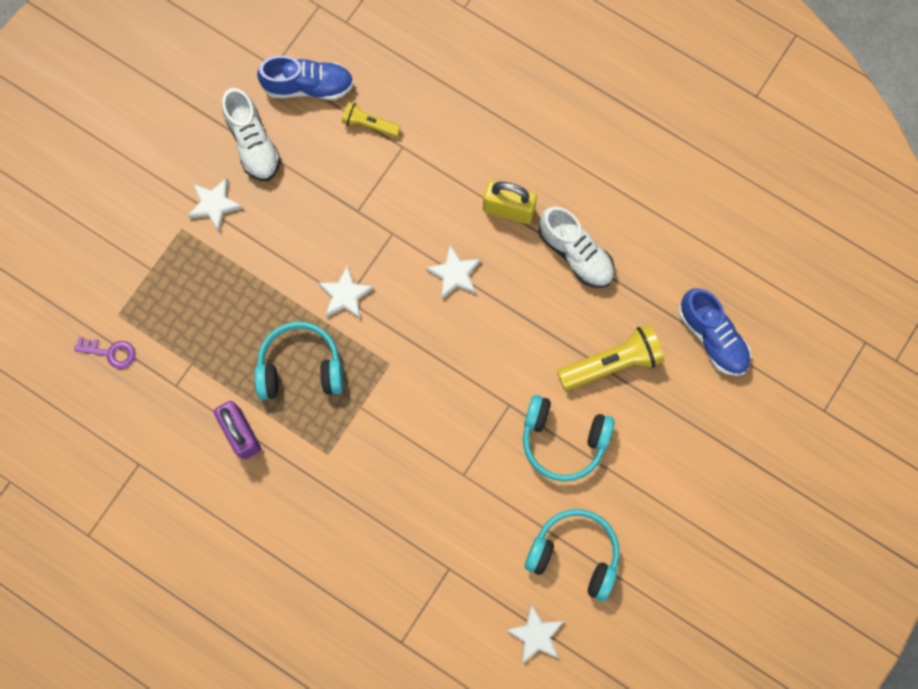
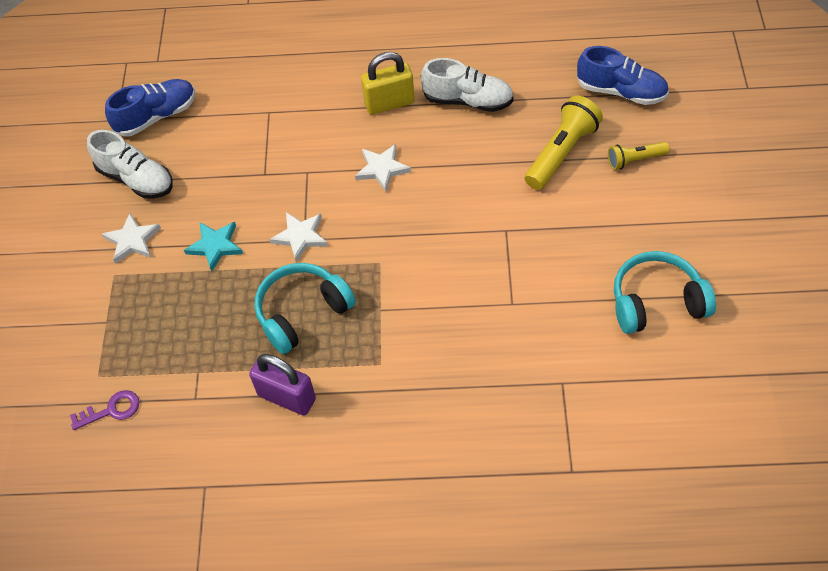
camera: 30 degrees left, 20 degrees down
(274, 256) = (215, 246): none -> turquoise star
(369, 124) = (229, 113): yellow flashlight -> yellow flashlight (635, 160)
(536, 635) = (681, 384): white star -> none
(563, 440) = (571, 227): turquoise headphones -> none

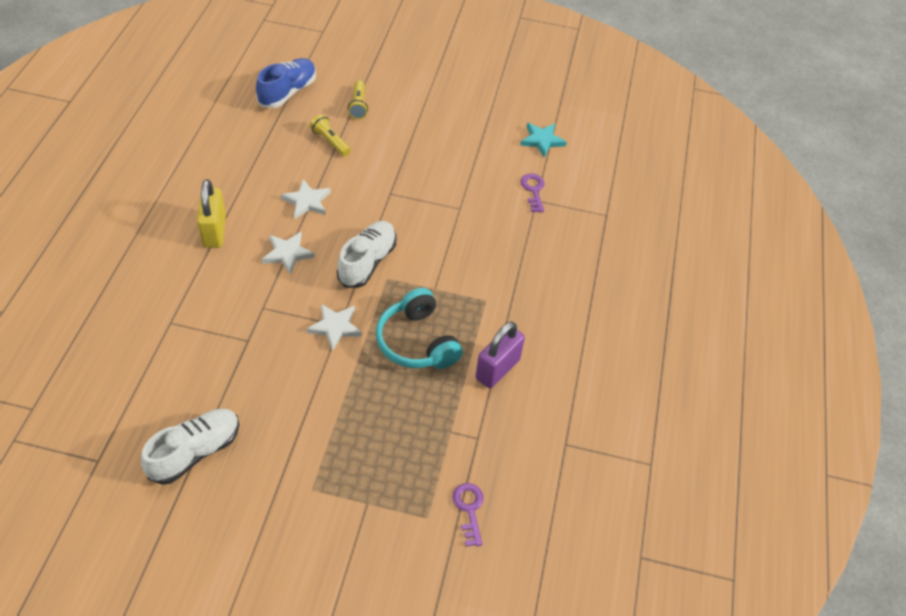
camera: 85 degrees left, 5 degrees down
(132, 240) = (276, 466): white star -> white star (307, 201)
(157, 116) = (116, 421): blue shoe -> none
(215, 246) = (315, 395): turquoise star -> turquoise star (542, 140)
(468, 101) = (243, 180): white shoe -> white shoe (367, 262)
(561, 153) = (330, 141): yellow flashlight -> yellow flashlight, size x0.58
(578, 376) = (533, 190): none -> purple key
(656, 302) = (487, 133): turquoise headphones -> none

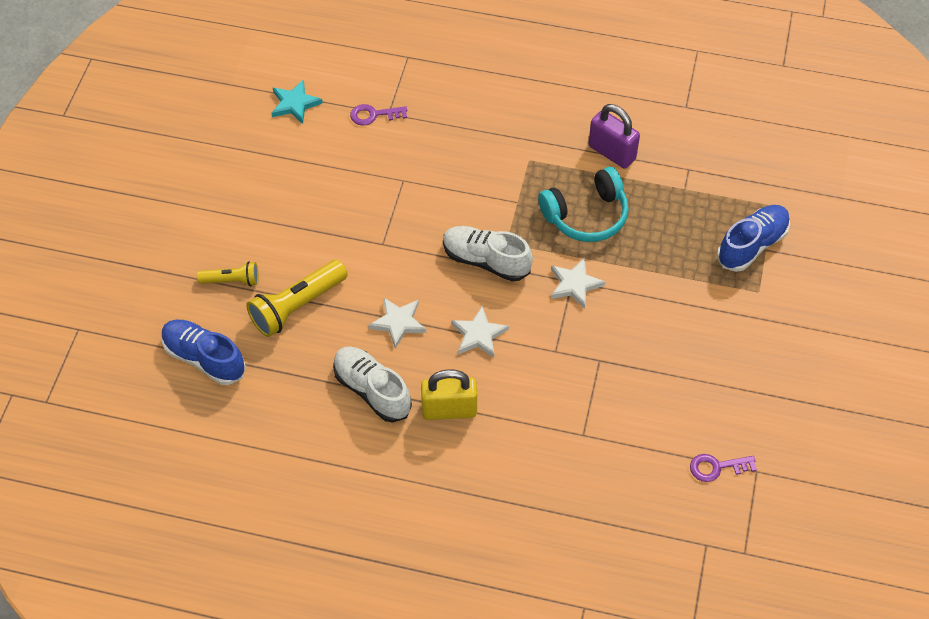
camera: 85 degrees left, 5 degrees up
(195, 452) = (735, 389): white shoe -> white shoe (372, 390)
(330, 141) = (297, 306): yellow flashlight -> yellow flashlight, size x1.73
(373, 489) = (752, 245): none -> blue shoe
(469, 509) = (760, 176): purple key -> purple key (717, 467)

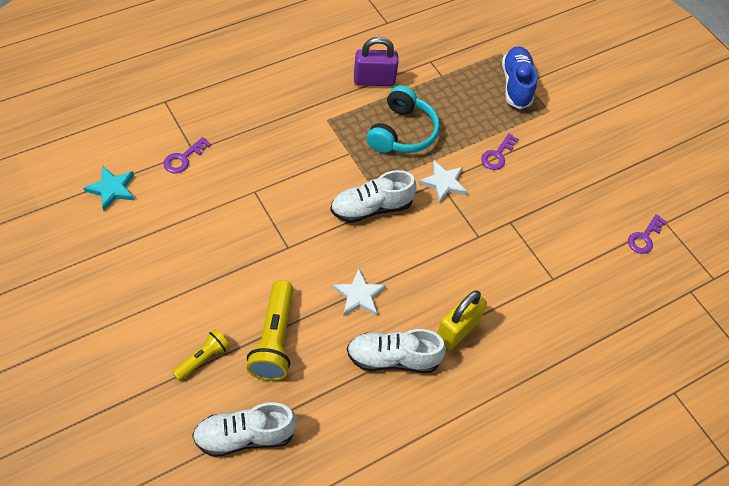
camera: 50 degrees left, 0 degrees up
(204, 358) = (244, 436): blue shoe -> white shoe
(478, 334) = (420, 262): white star -> none
(656, 295) = (497, 155): none -> purple key

